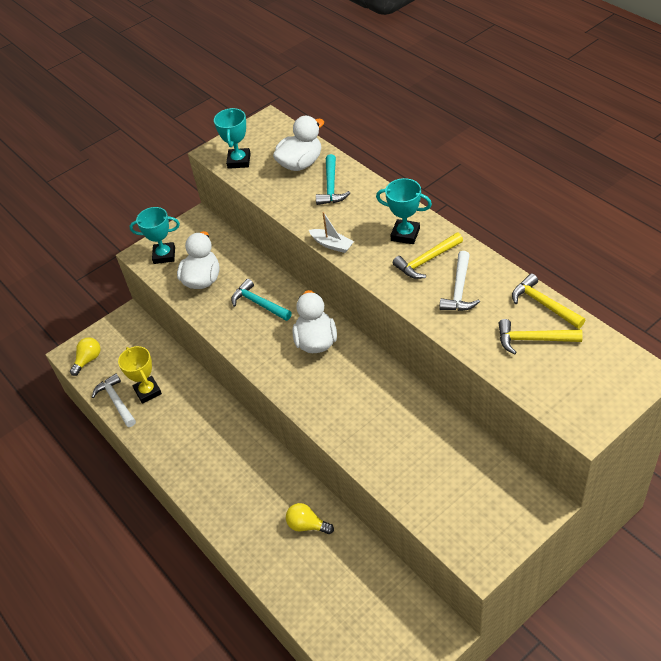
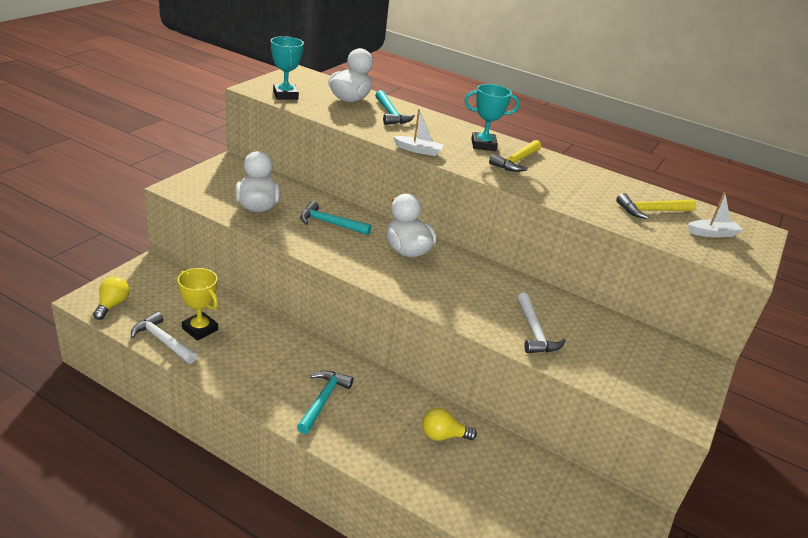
camera: 30 degrees left, 15 degrees down
(164, 255) = (204, 188): turquoise trophy -> none
(222, 476) = (323, 400): none -> turquoise hammer
(459, 290) = (560, 180): white hammer -> white hammer (534, 332)
(543, 304) = (639, 188): yellow hammer -> none
(582, 376) = (712, 233): none -> white boat

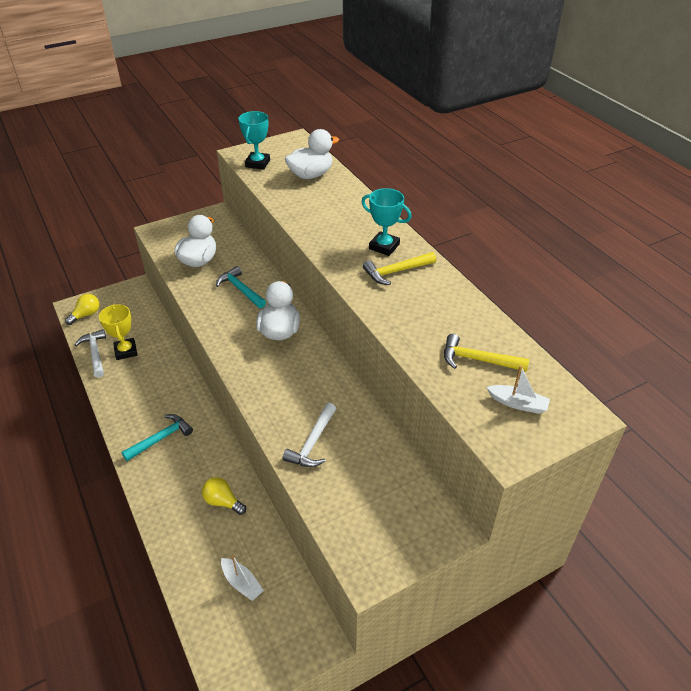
camera: 35 degrees right, 10 degrees up
(390, 114) = (330, 197): turquoise hammer -> none
(418, 150) = (313, 242): white boat -> white boat (242, 583)

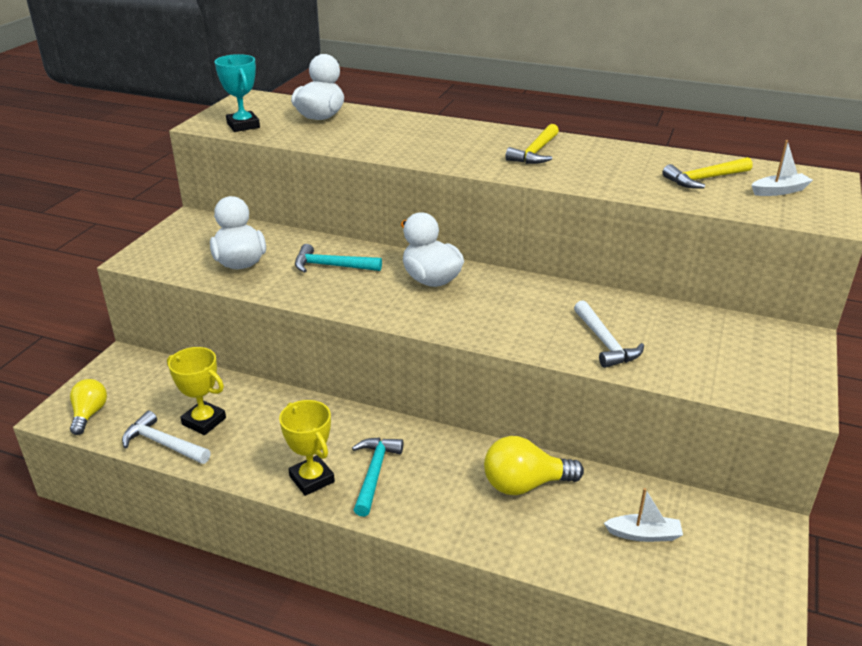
camera: 40 degrees left, 10 degrees down
(130, 420) = (312, 479): none -> yellow trophy
(222, 502) = (525, 484): yellow light bulb -> yellow light bulb, size x1.52
(384, 246) = (492, 141): turquoise trophy -> none

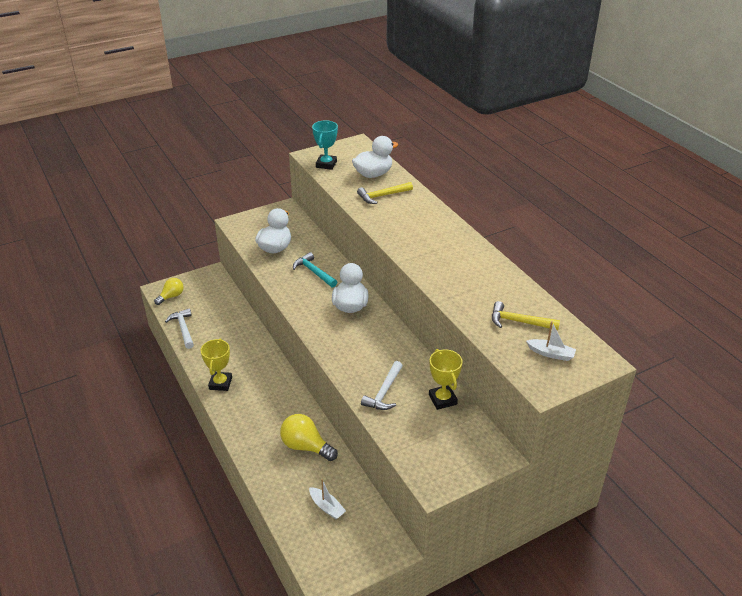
camera: 40 degrees right, 5 degrees up
(204, 421) = (210, 327): yellow trophy -> yellow trophy (442, 399)
(374, 473) = (249, 397): turquoise hammer -> none
(535, 152) = (450, 254): yellow hammer -> yellow hammer (382, 196)

